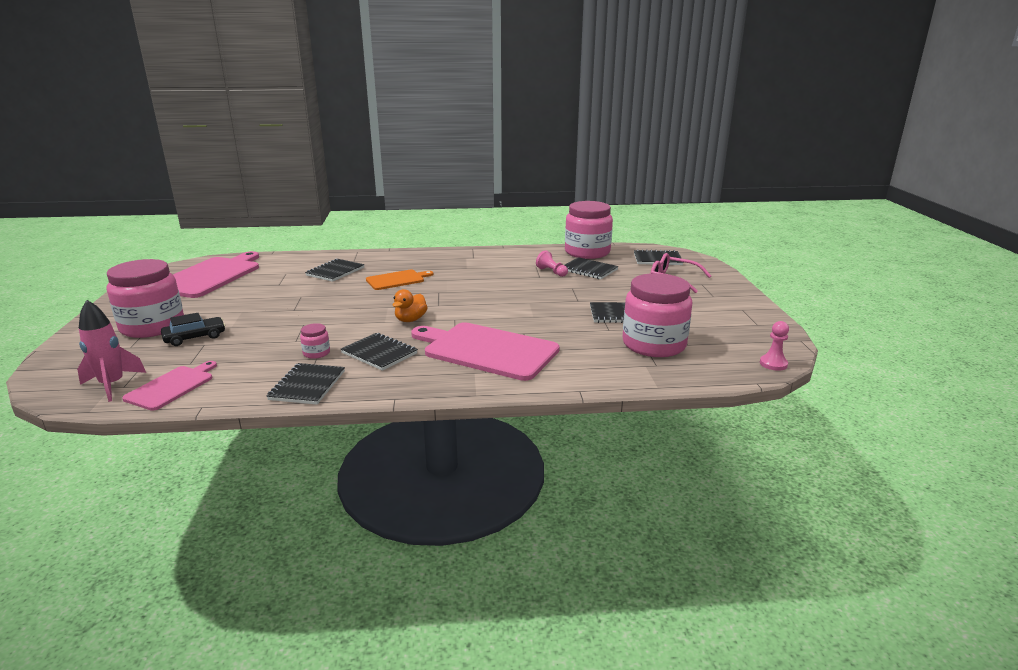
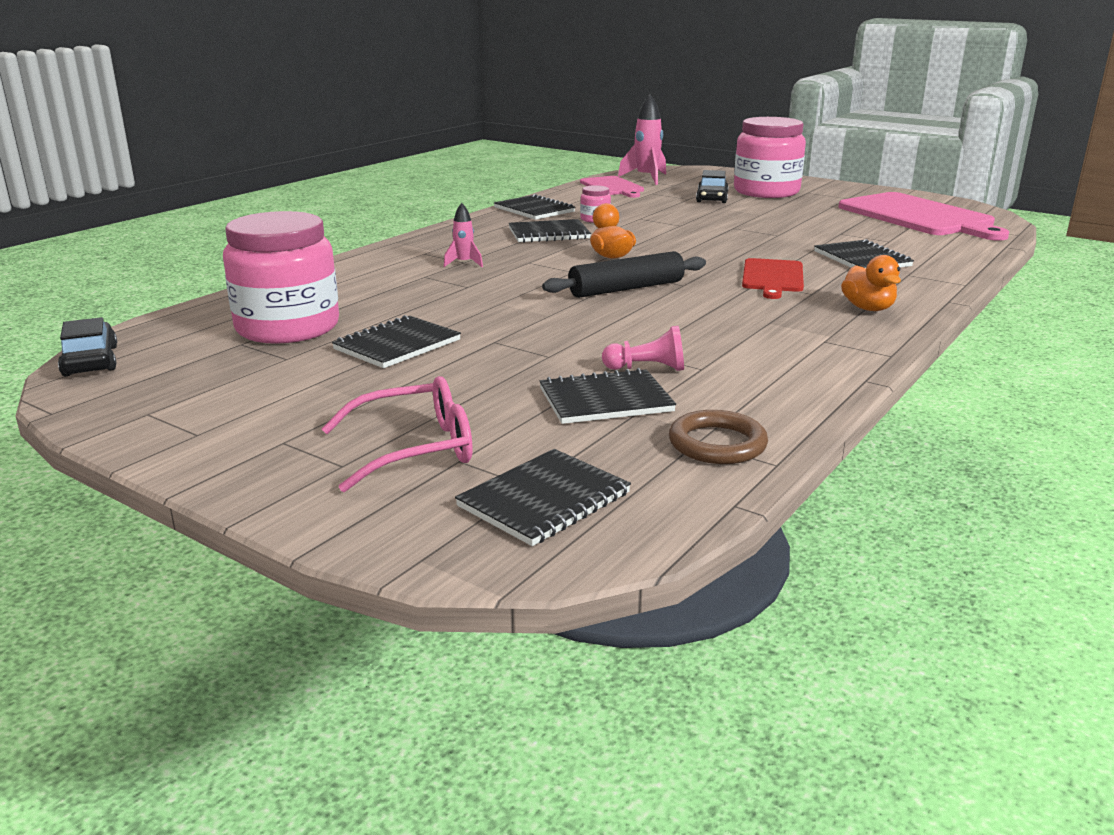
camera: 130 degrees right, 0 degrees up
(397, 280) = (773, 277): orange cutting board -> red cutting board
(420, 258) = (868, 308): none -> orange duck
(464, 300) = (626, 289): none -> black rolling pin
(487, 350) = (464, 263): pink cutting board -> pink rocket
(587, 252) = (717, 444): pink jar -> brown ring
(773, 364) = (90, 361): pink pawn -> black car

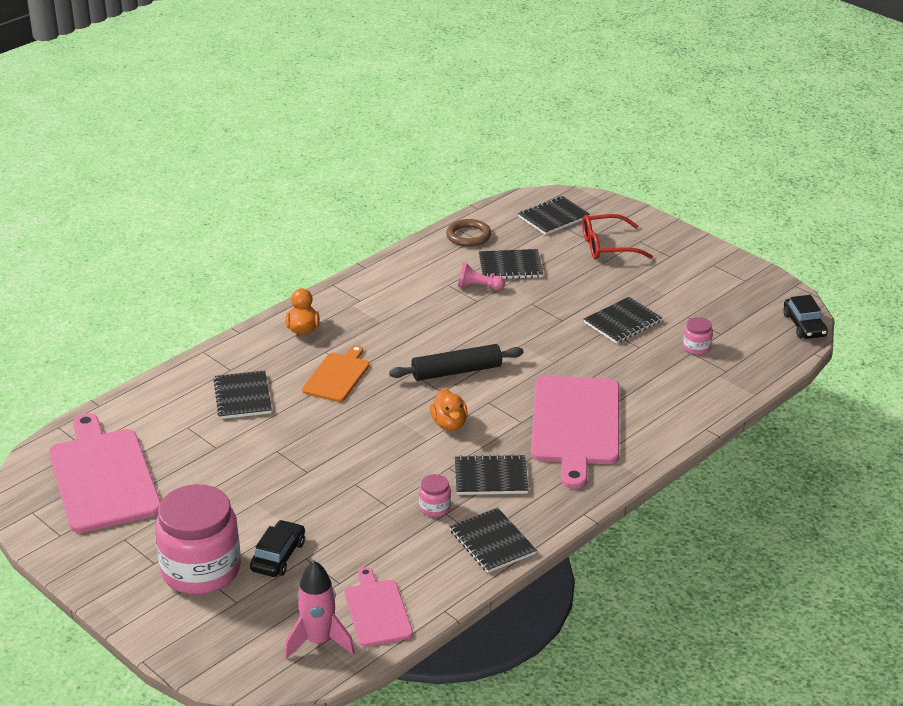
camera: 170 degrees left, 10 degrees up
(287, 327) = (696, 347): pink jar -> pink jar, size x0.41
(414, 449) = (607, 246): pink glasses -> red glasses
(464, 263) = (576, 425): pink rocket -> pink cutting board
(773, 277) = (337, 376): red cutting board -> orange cutting board

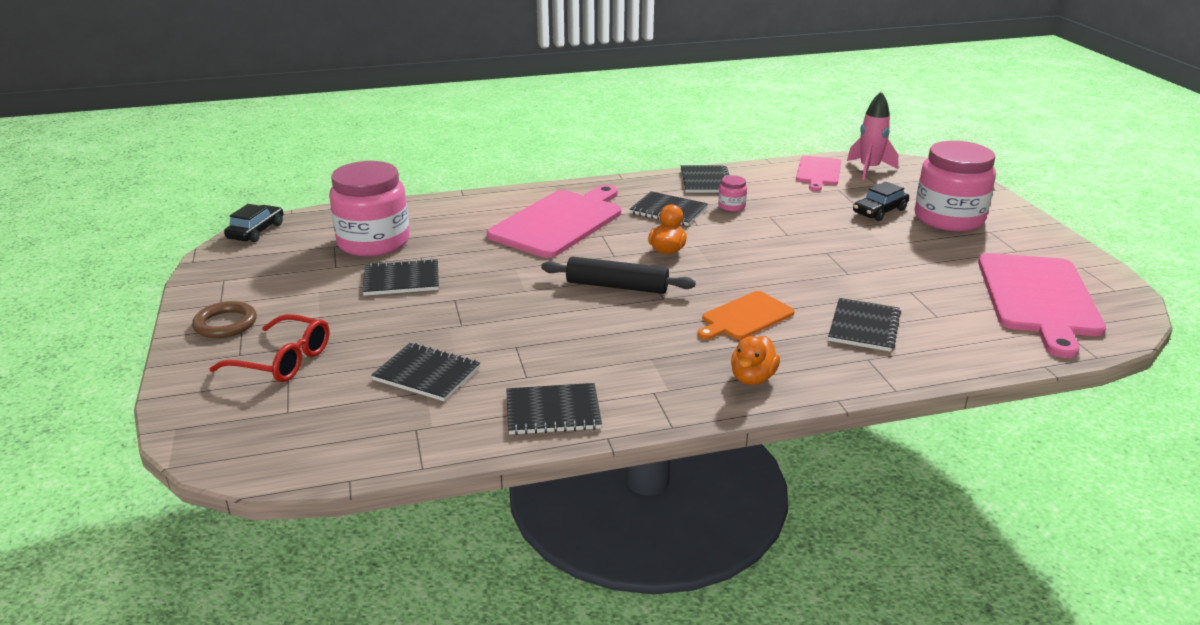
camera: 150 degrees left, 5 degrees down
(468, 236) = (421, 436): brown ring -> brown ring (225, 324)
(478, 287) = (495, 361): pink pawn -> none
(553, 217) = (277, 424): black notebook -> black notebook (553, 411)
(696, 347) = (373, 242): pink jar -> pink jar, size x2.44

